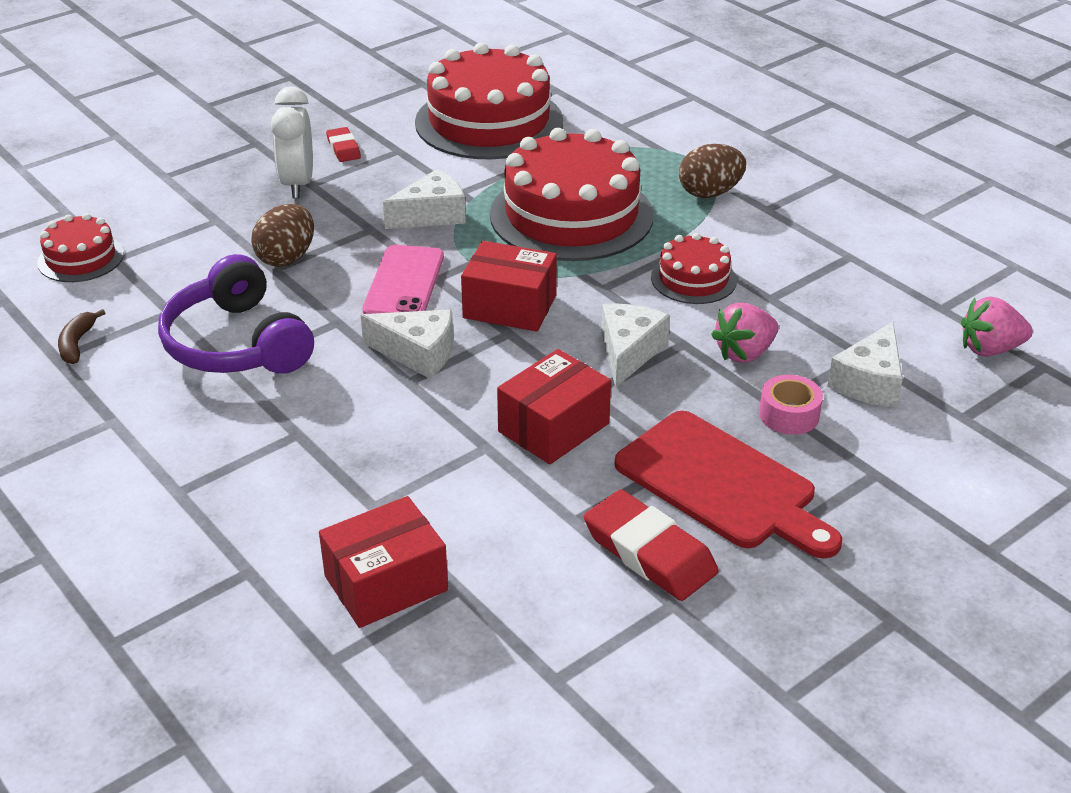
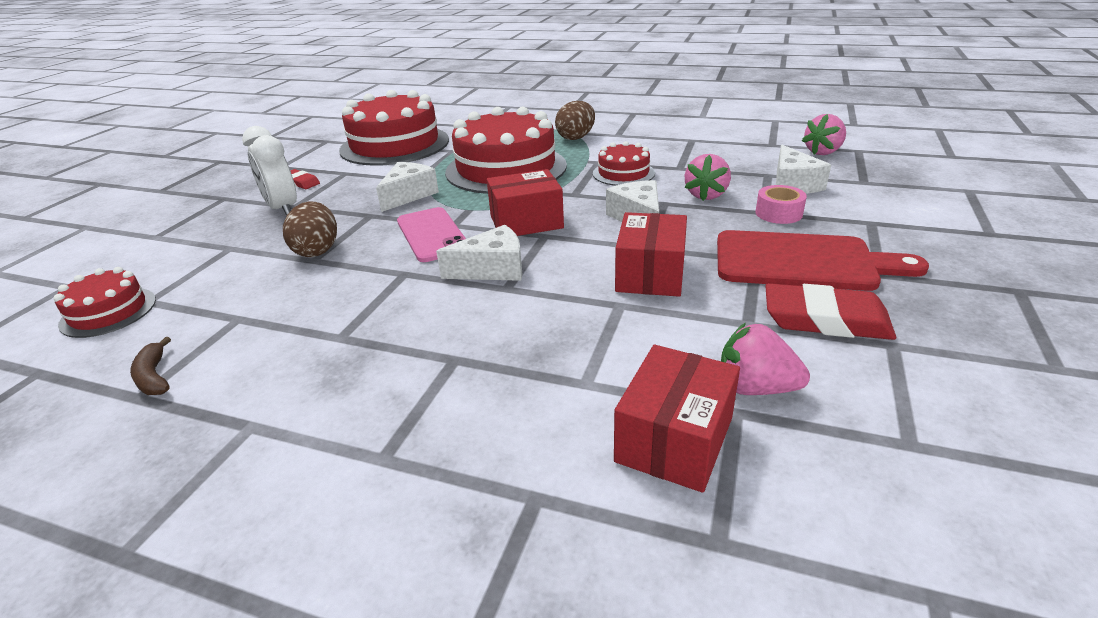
camera: 30 degrees left, 5 degrees down
(237, 344) = (328, 317): purple headphones -> none
(499, 578) = (755, 388): none -> pink strawberry

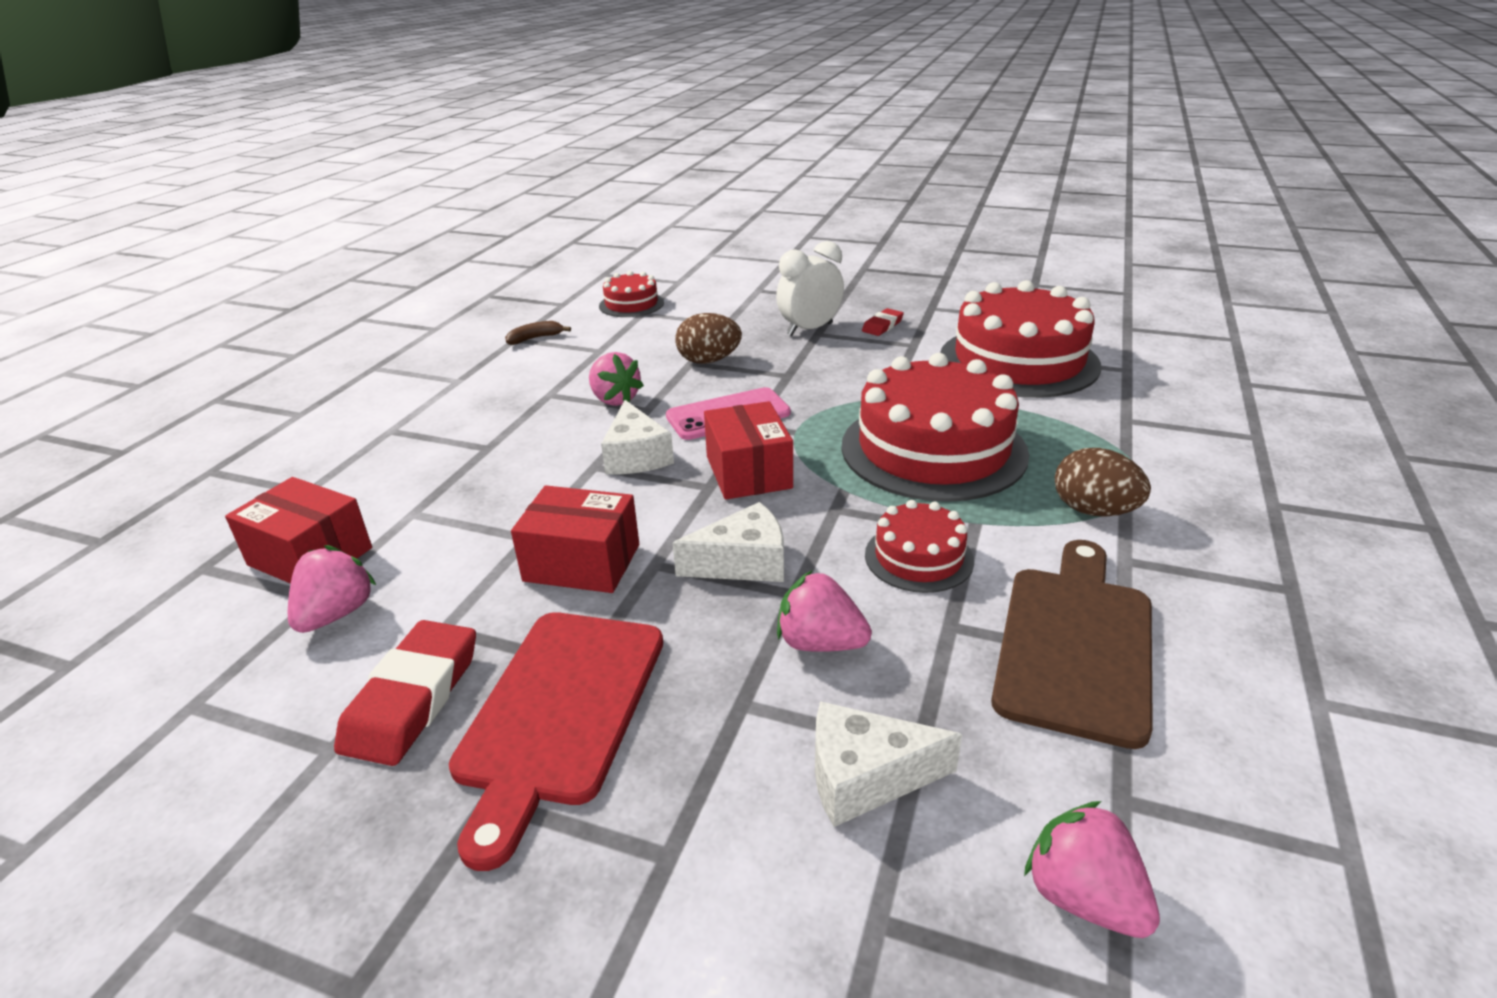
camera: 90 degrees right, 0 degrees up
(376, 292) = (614, 399): none -> pink strawberry
(408, 195) = (841, 390): white cheese -> none
(684, 146) = (1075, 643): none -> brown cutting board
(778, 213) = (731, 723): pink tape -> none

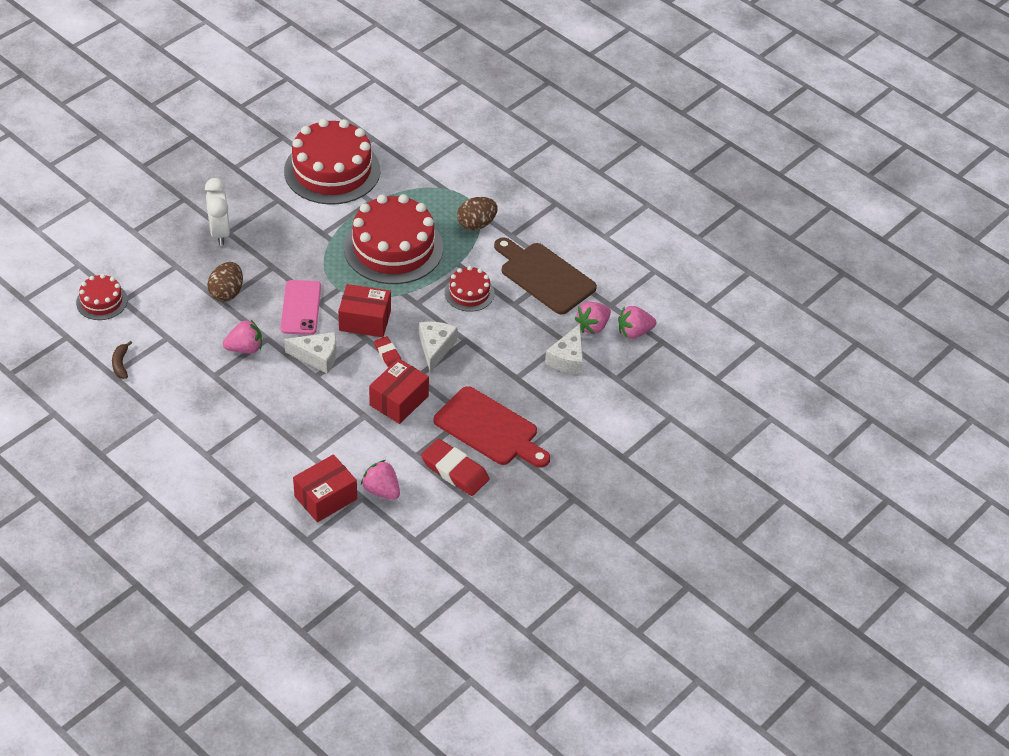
camera: 70 degrees left, 15 degrees up
(820, 643) = (500, 344): pink strawberry -> pink strawberry (592, 326)
(882, 326) = (242, 200): red eraser -> red eraser (387, 354)

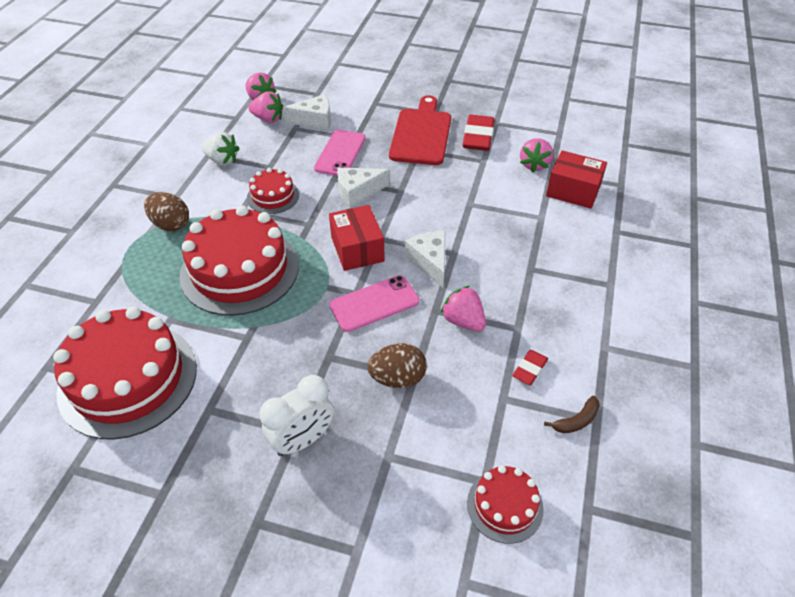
camera: 115 degrees left, 0 degrees up
(387, 354) = (388, 217): red eraser -> red eraser (529, 369)
(399, 401) = (436, 190): red box -> none
(500, 357) = (340, 153): none -> pink phone
(544, 276) = (222, 160): brown cutting board -> white strawberry

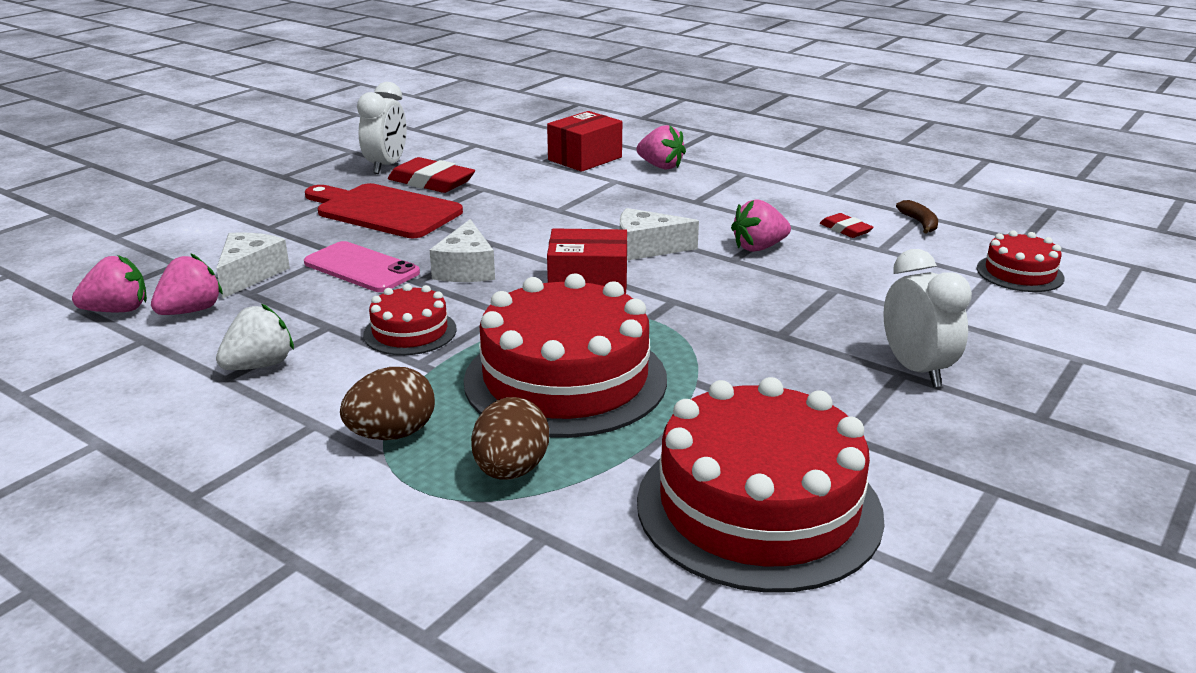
camera: 70 degrees left, 20 degrees down
(374, 303) = (700, 292): pink phone -> none
(397, 378) = (834, 297): brown egg -> brown egg (511, 470)
(491, 111) = (386, 166): none -> white clock
(534, 165) = (520, 166): pink strawberry -> pink strawberry (660, 166)

